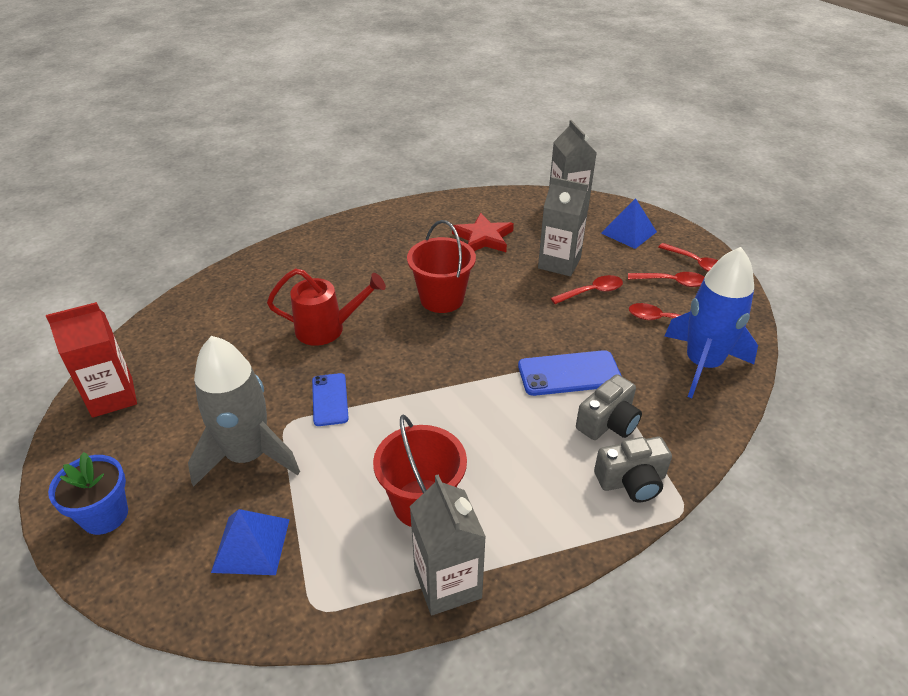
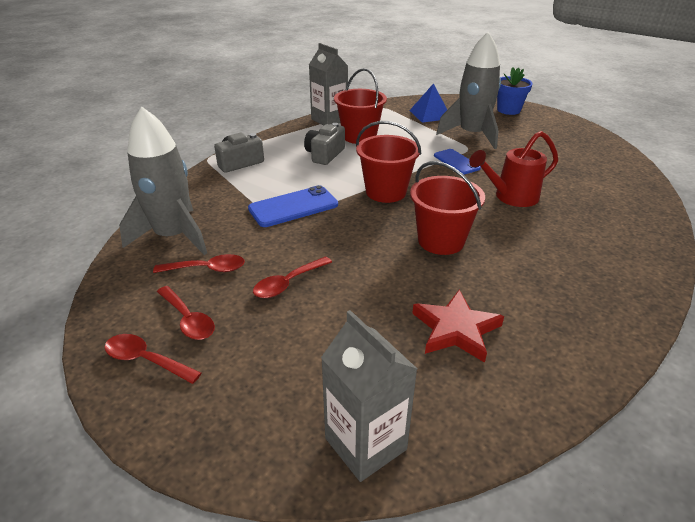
camera: 160 degrees right, 5 degrees down
(112, 397) = (586, 140): red carton -> none
(454, 370) = (386, 192): none -> red bucket
(559, 263) = (338, 313): grey carton -> none
(608, 422) = (257, 185): grey camera -> grey camera (324, 155)
(628, 232) = (247, 400): blue pyramid -> none
(672, 282) = (188, 320): red spoon -> red spoon turned 120 degrees counterclockwise
(702, 364) = (173, 236): blue rocket -> grey rocket

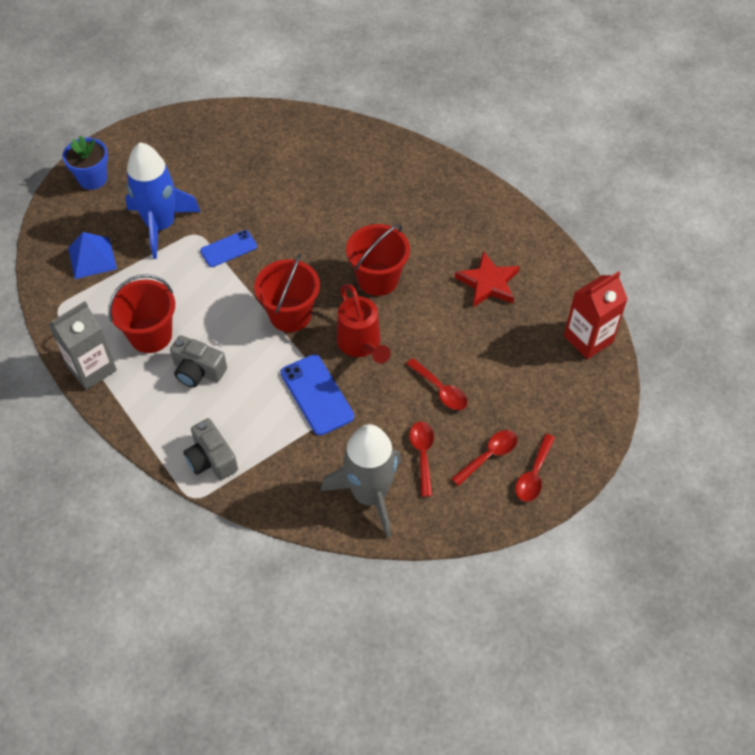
camera: 90 degrees left, 20 degrees up
(365, 444) = (588, 339): grey carton -> red carton
(472, 135) = (161, 225): grey rocket -> blue rocket
(511, 197) = (305, 217): red watering can -> red watering can (361, 344)

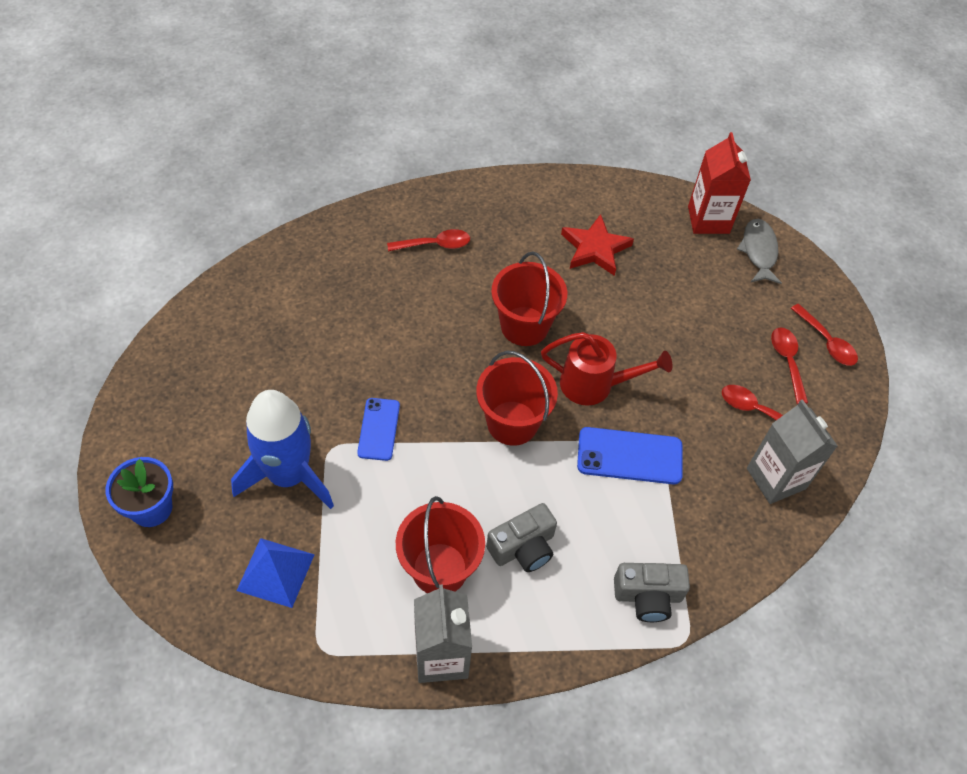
camera: 60 degrees left, 0 degrees up
(370, 495) = (776, 478): grey rocket -> grey carton
(440, 390) = (692, 354): red spoon -> red spoon (435, 244)
(587, 387) = (759, 251): none -> grey fish

